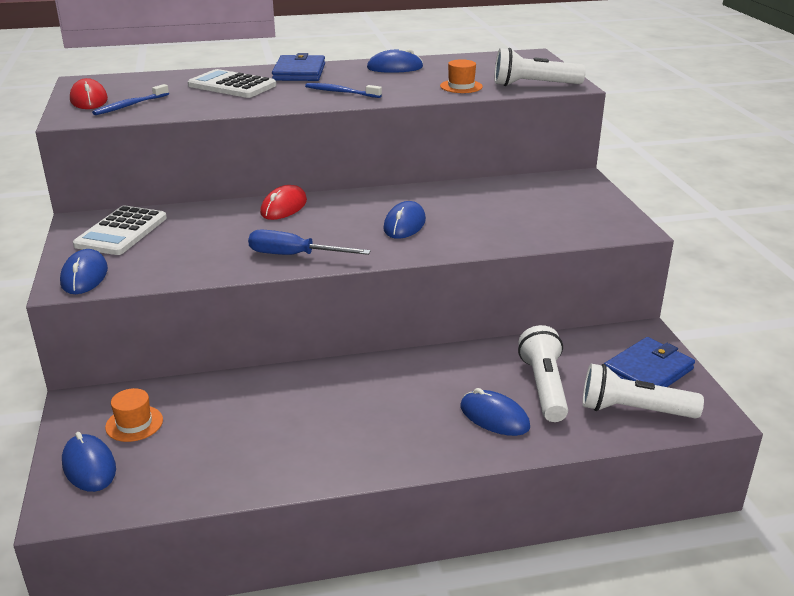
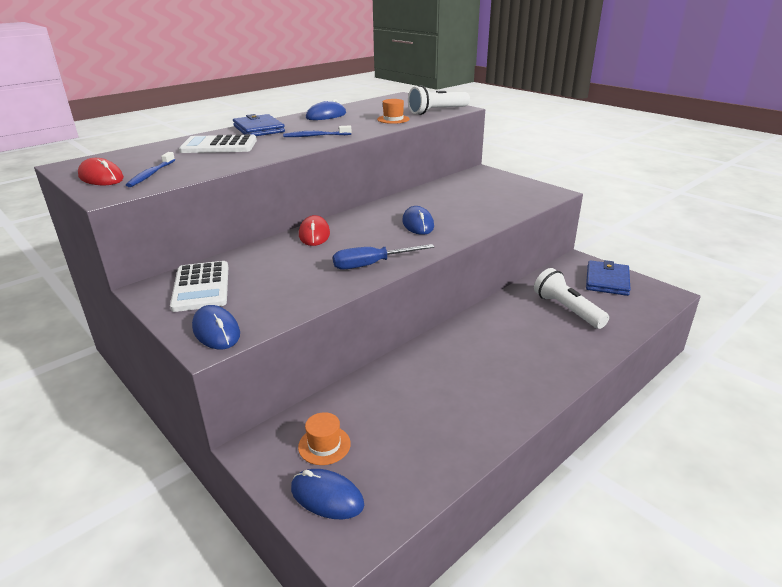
camera: 30 degrees left, 0 degrees up
(494, 417) = (563, 338): blue mouse -> none
(633, 410) = (628, 305): white flashlight -> none

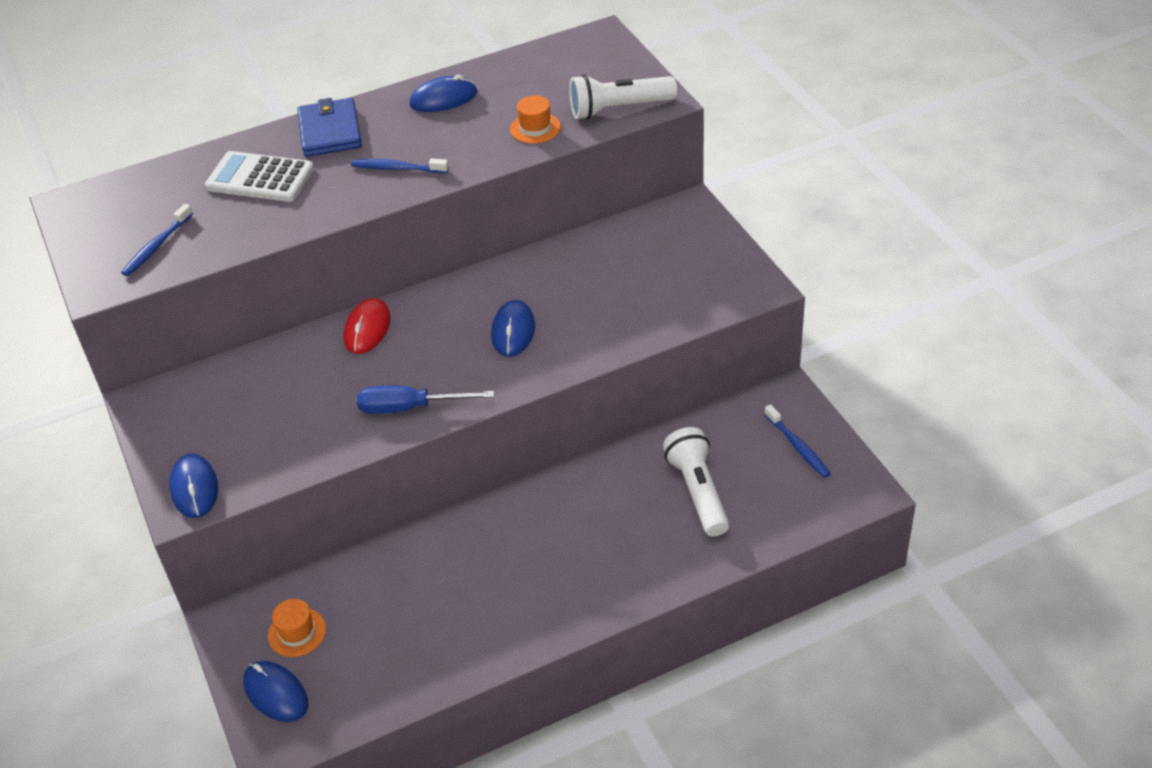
camera: 20 degrees right, 15 degrees up
(101, 177) = (99, 243): red mouse -> none
(201, 287) = (199, 409): white calculator -> none
(607, 280) = (798, 446): blue wallet -> blue toothbrush

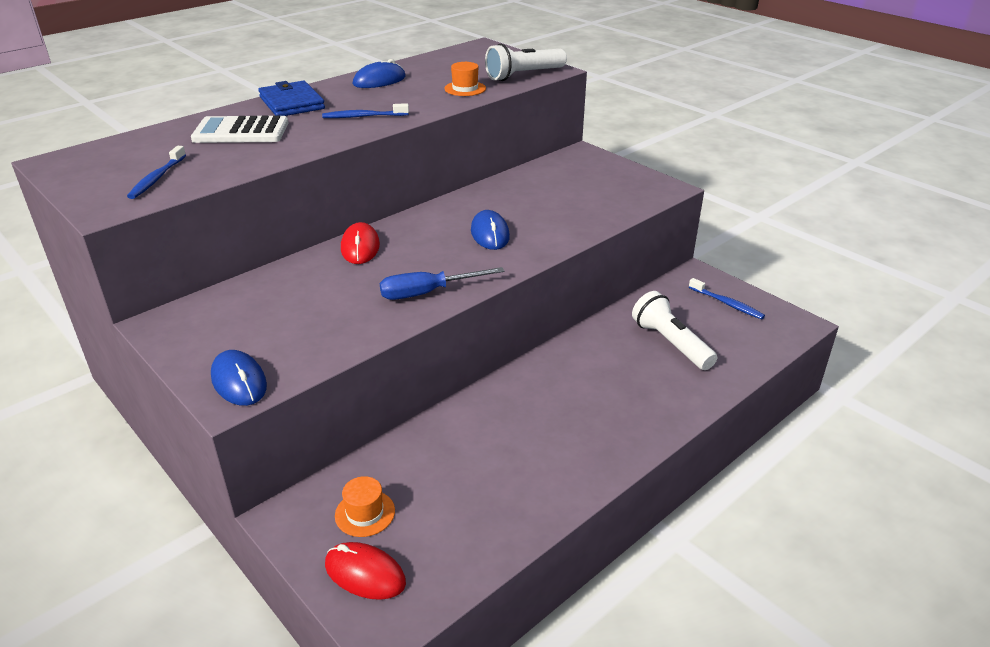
camera: 20 degrees left, 10 degrees down
(276, 693) = (365, 574): blue mouse -> red mouse

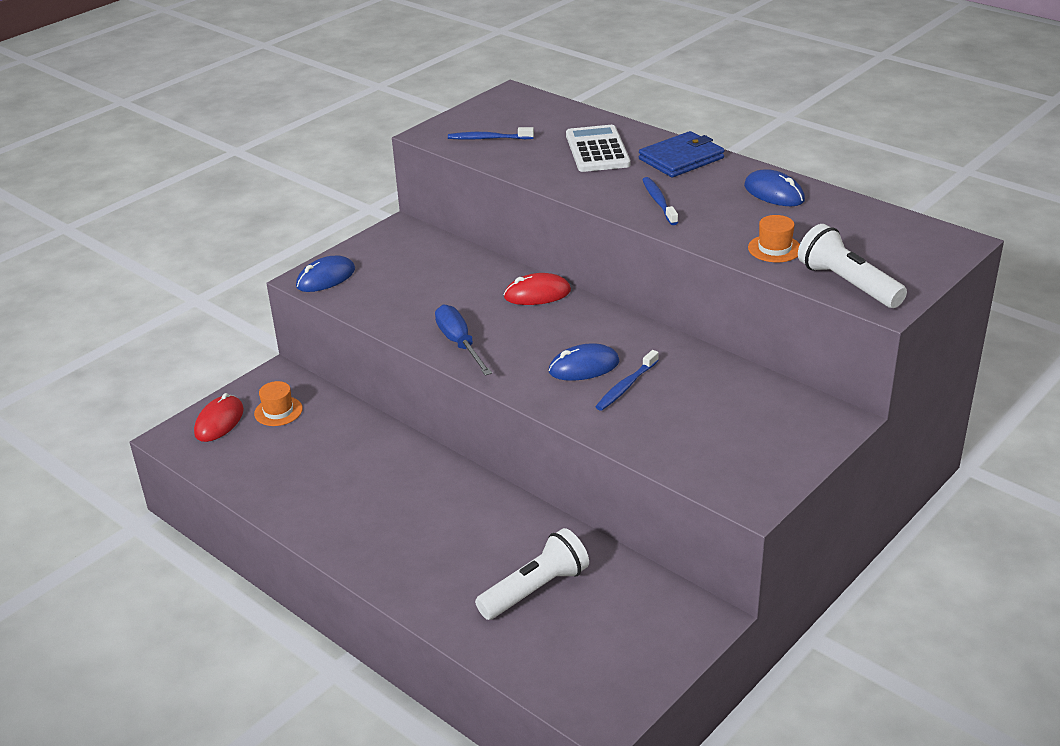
camera: 85 degrees right, 0 degrees up
(727, 303) = (637, 646): blue toothbrush -> blue toothbrush (626, 386)

